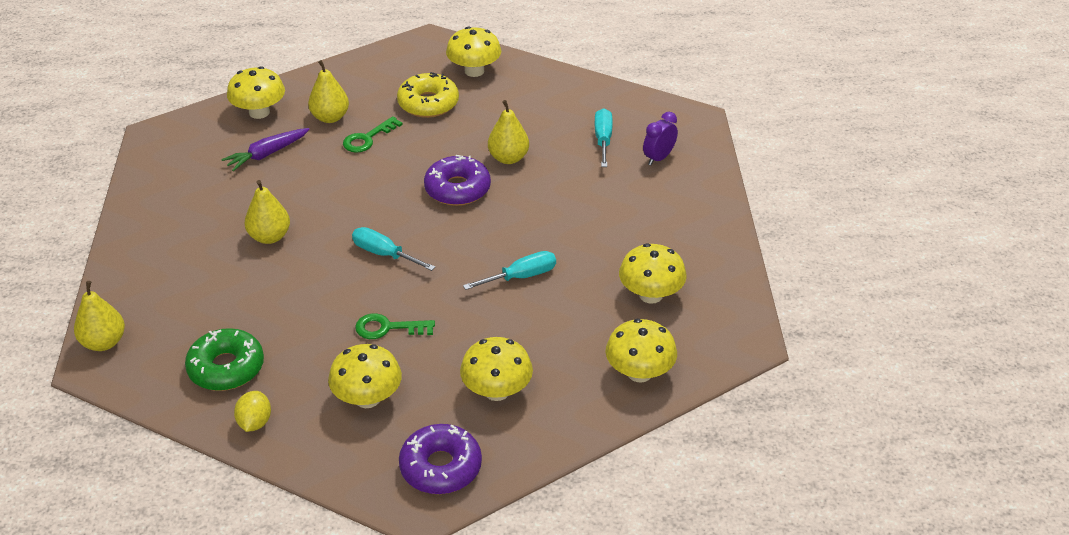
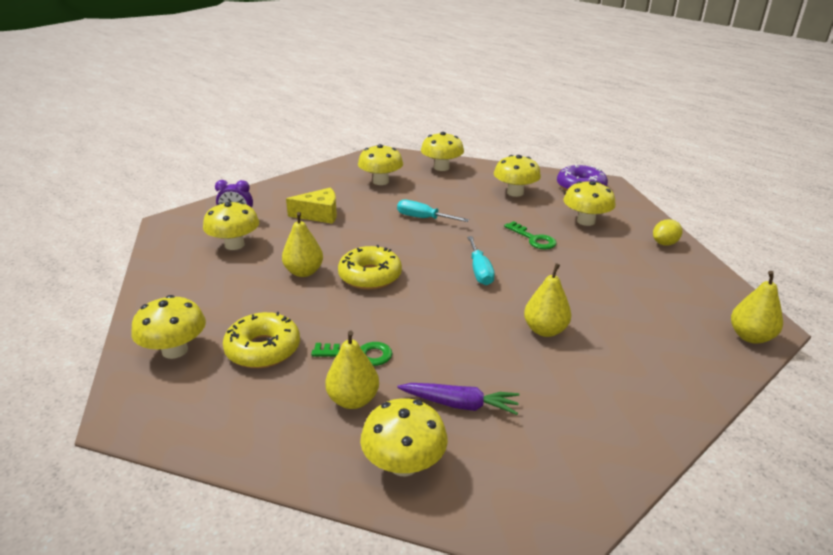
camera: 130 degrees left, 10 degrees down
(226, 368) = (660, 274): green donut -> none
(457, 189) = (370, 276): purple donut -> yellow donut
(603, 140) = (234, 245): turquoise screwdriver -> yellow mushroom
(611, 211) = (319, 214): none -> yellow cheese

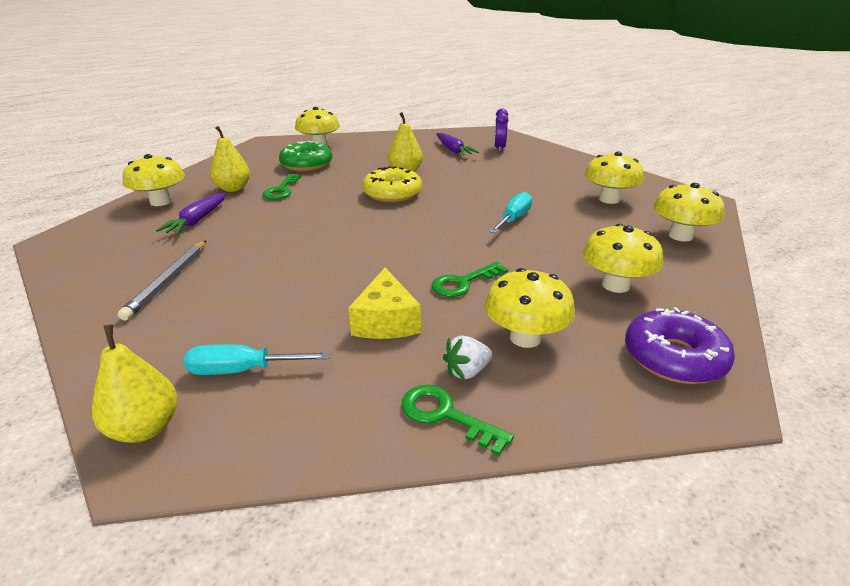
camera: 95 degrees right, 0 degrees up
(234, 245) = (453, 150): yellow mushroom -> purple carrot
(263, 349) = (306, 164): yellow donut -> green donut
(319, 214) = (513, 174): yellow cheese -> yellow cheese (386, 321)
(479, 271) = (389, 242): turquoise screwdriver -> turquoise screwdriver (243, 370)
(545, 330) = (264, 266): yellow pear -> none
(596, 383) = (168, 281): none -> grey pencil
(627, 238) = (467, 371): none -> white strawberry
(664, 243) = (445, 415): yellow lemon -> green key

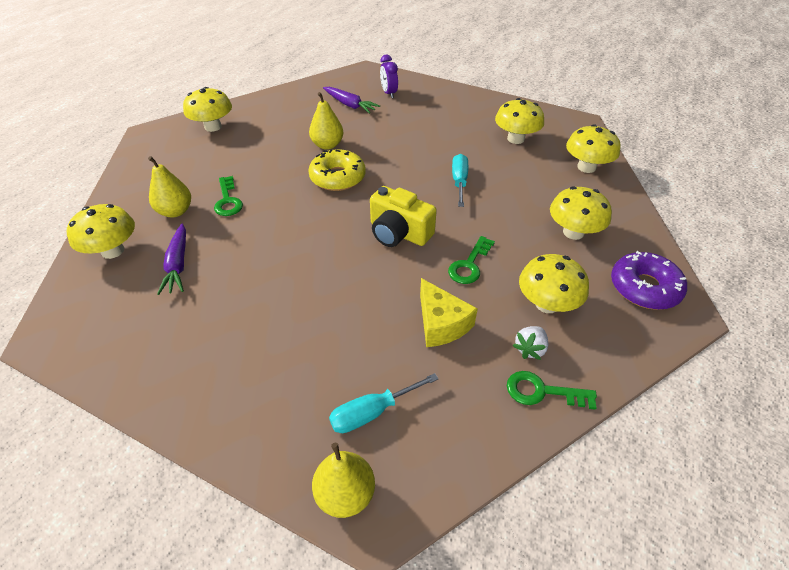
camera: 25 degrees left, 15 degrees up
(168, 281) = (220, 347): grey pencil -> none
(306, 164) = (223, 158): green donut -> none
(412, 242) = (399, 233): none -> yellow camera

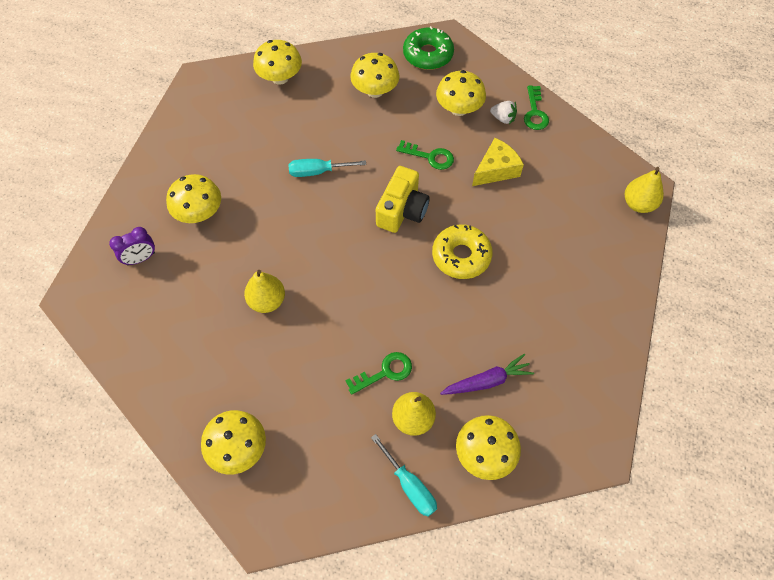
camera: 100 degrees left, 15 degrees up
(337, 177) = (327, 277): yellow donut -> yellow donut (461, 256)
(349, 105) = (172, 297): purple carrot -> none
(372, 412) = (581, 200): turquoise screwdriver -> turquoise screwdriver (409, 485)
(515, 139) = (236, 130): yellow mushroom -> yellow mushroom (199, 213)
(644, 288) = (428, 55): purple donut -> green donut

